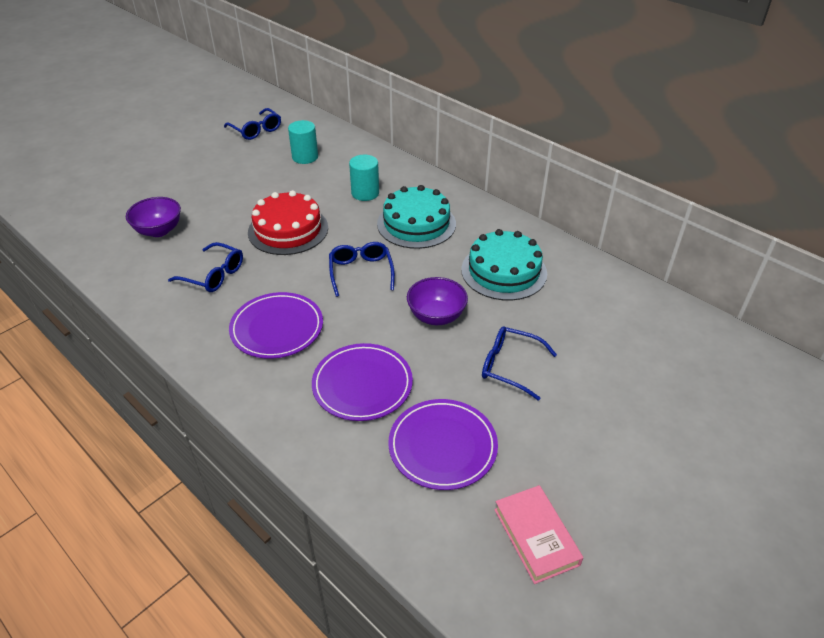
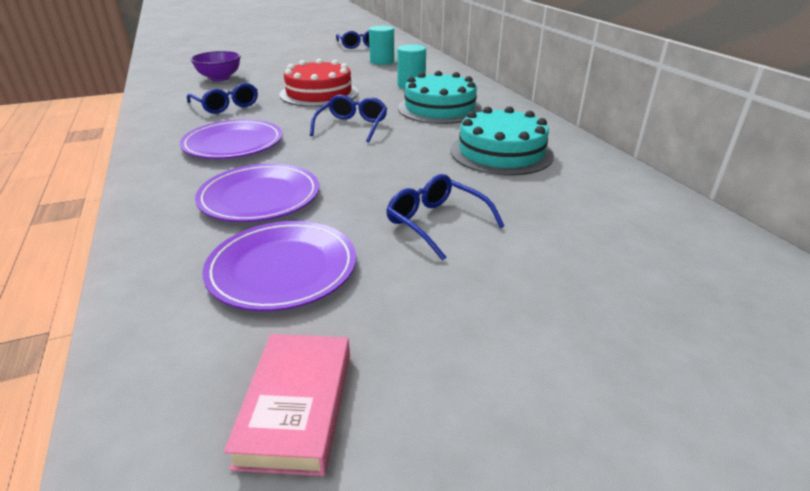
camera: 25 degrees right, 10 degrees down
(436, 316) = (393, 168): purple bowl -> none

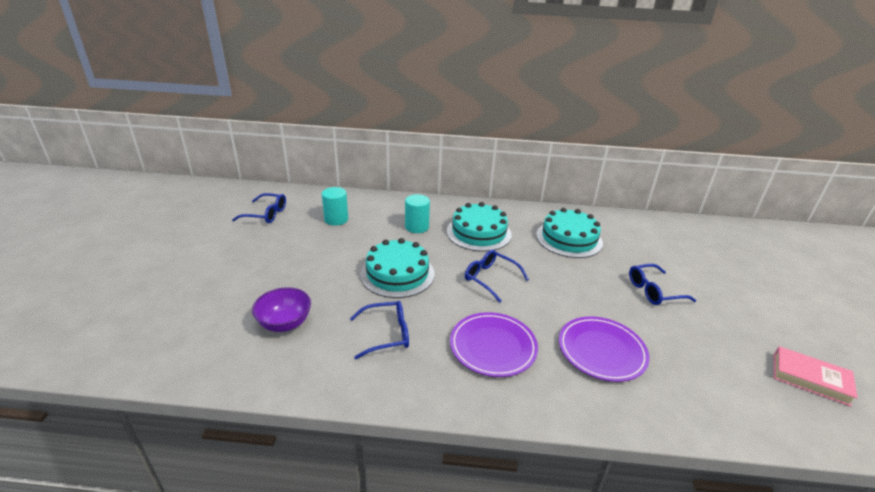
camera: 65 degrees left, 0 degrees up
(282, 269) = (697, 360): purple plate -> none
(319, 93) = (397, 274): red cake -> turquoise cake

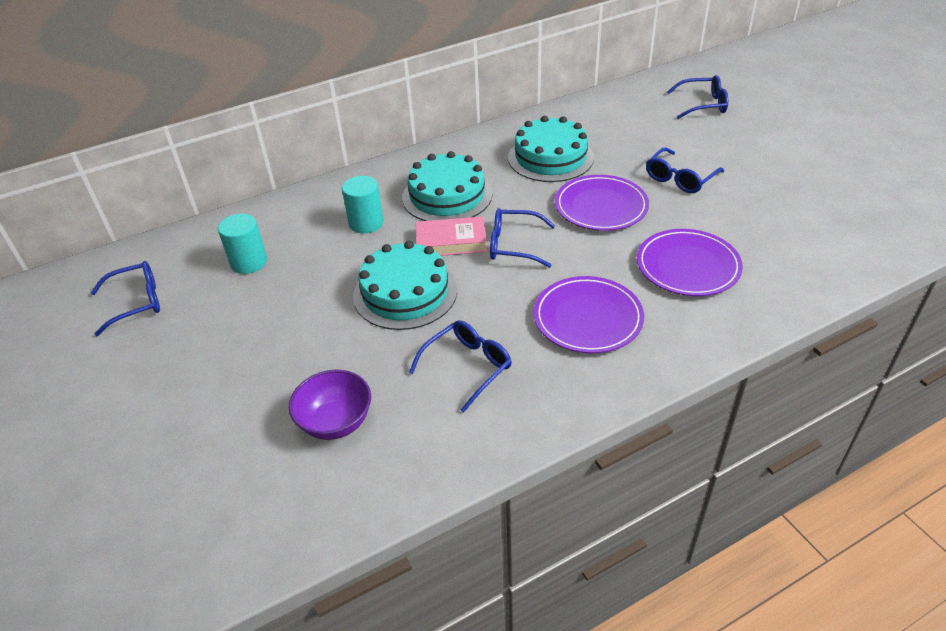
camera: 30 degrees left, 10 degrees up
(574, 283) = (601, 206): none -> purple plate
(720, 251) = (702, 105): none -> blue glasses
(810, 379) = (862, 201): pink book -> pink book (451, 241)

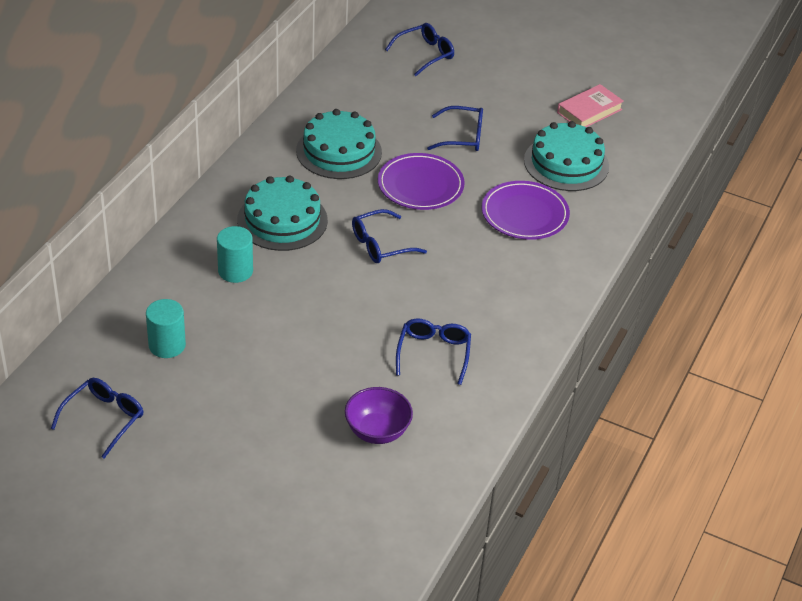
camera: 40 degrees left, 0 degrees up
(405, 293) = (331, 317): turquoise cake -> turquoise cake (566, 163)
(451, 241) = (326, 260): pink book -> pink book (589, 111)
(587, 318) = (486, 283): purple plate -> none
(680, 178) = (462, 137): blue glasses -> blue glasses turned 90 degrees counterclockwise

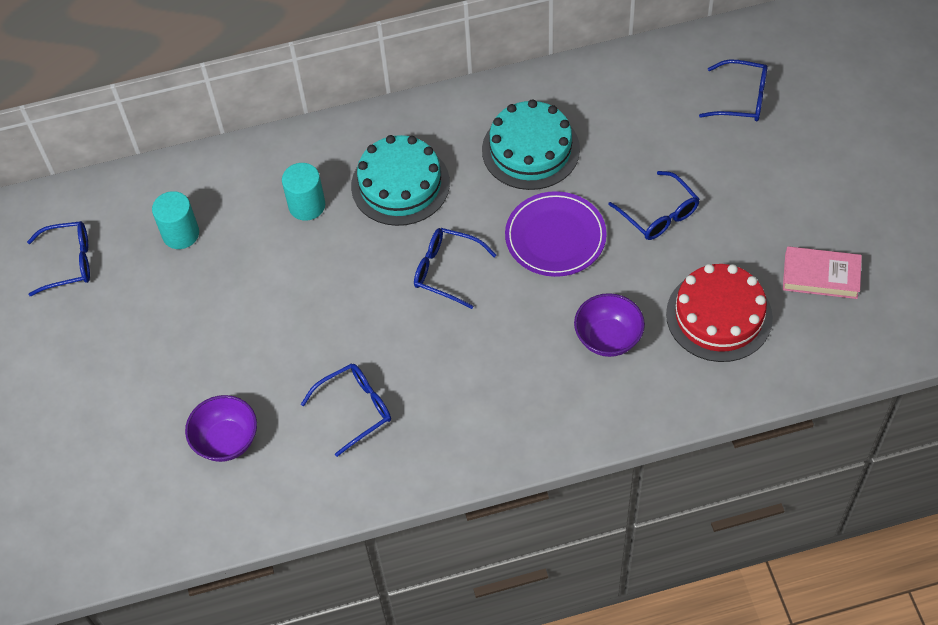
camera: 55 degrees right, 15 degrees up
(524, 214) = (608, 338): purple plate -> purple bowl
(566, 163) = (719, 315): turquoise cake -> red cake

